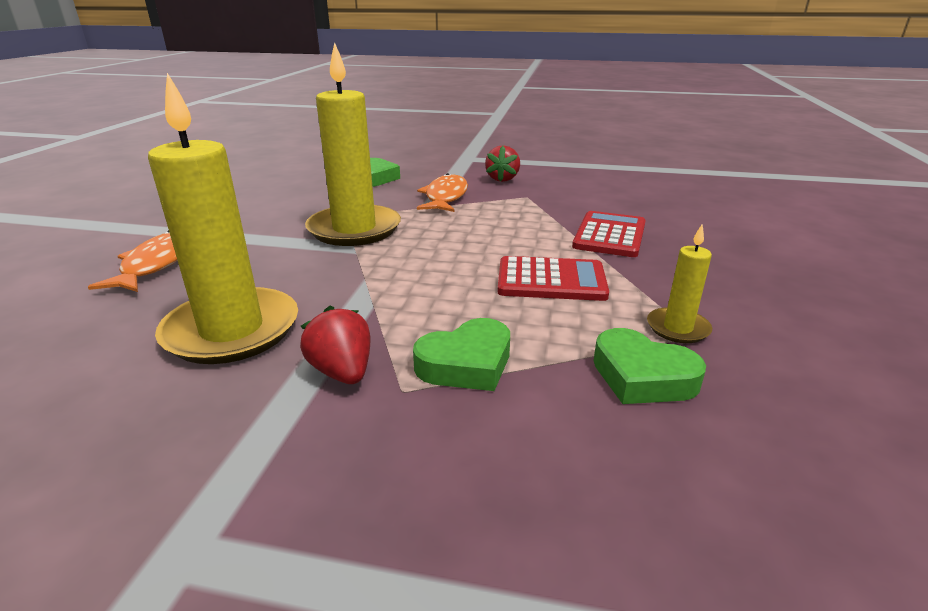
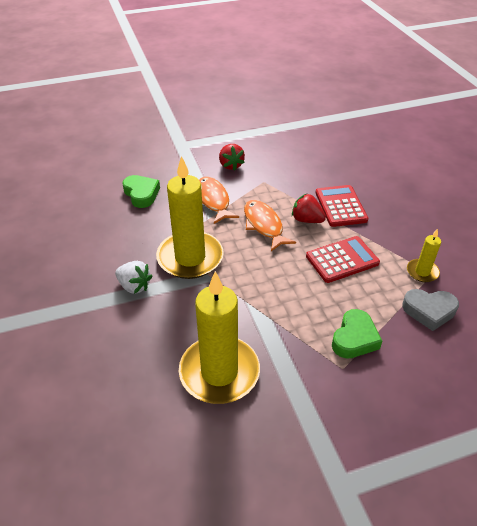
camera: 30 degrees left, 15 degrees up
(157, 264) = (101, 343): orange fish -> orange fish (264, 225)
(262, 233) = (134, 286): none -> white strawberry
(342, 372) = (305, 371): red strawberry -> red strawberry (307, 220)
(642, 376) = (429, 311): green heart -> grey heart

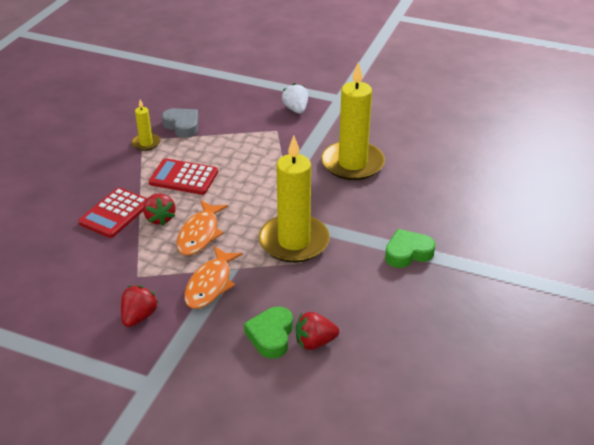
camera: 140 degrees left, 5 degrees down
(110, 204) = (315, 342): none -> red strawberry
(134, 286) = (361, 244): white strawberry -> white strawberry (296, 109)
(354, 338) = (248, 137): green heart -> green heart (407, 253)

